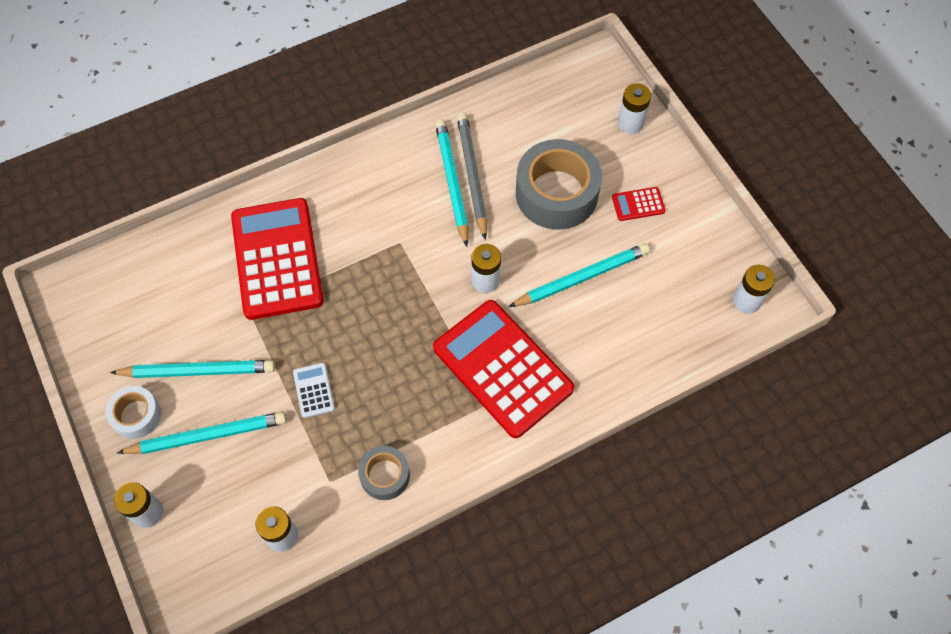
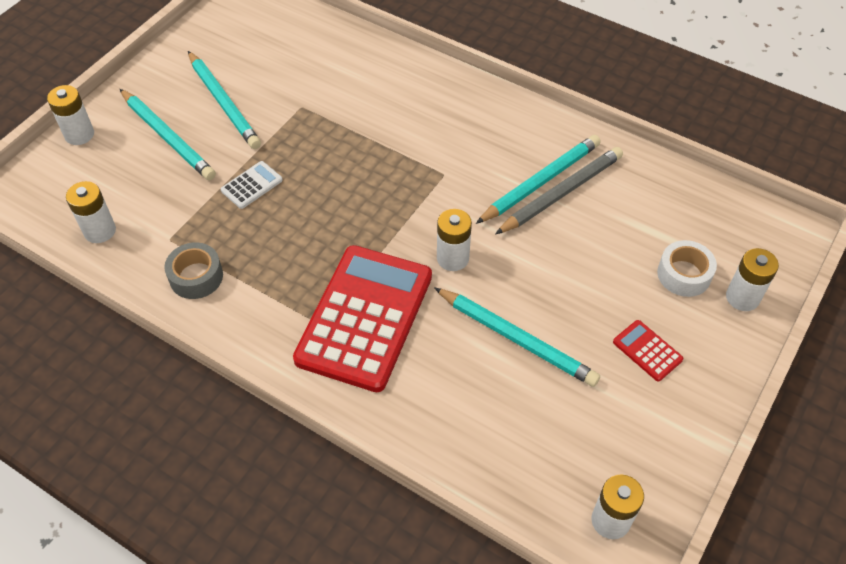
camera: 60 degrees right, 10 degrees down
(136, 415) = (161, 86): white tape -> white tape (684, 274)
(277, 259) = (364, 100): red calculator -> none
(556, 193) = (599, 271): grey tape -> none

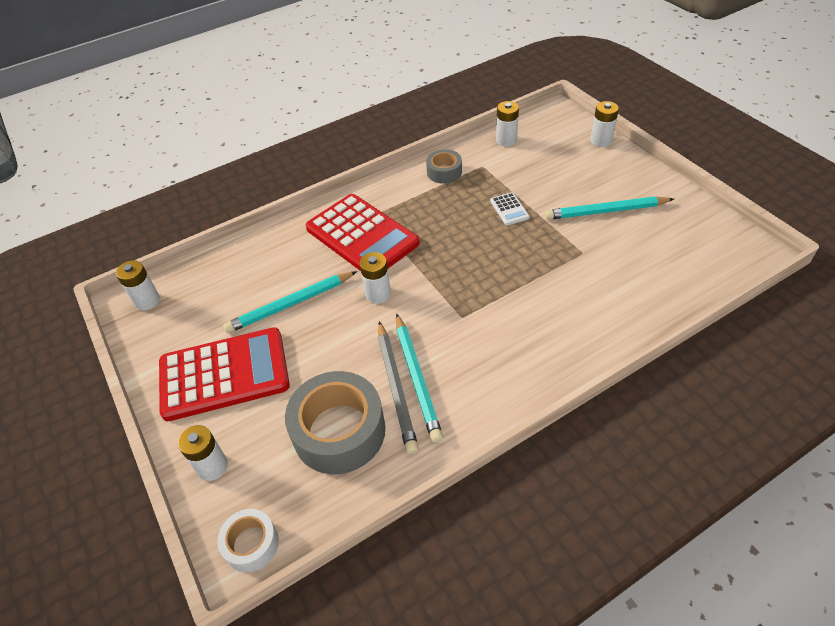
camera: 120 degrees right, 5 degrees down
(168, 137) = (579, 178): turquoise pencil -> none
(635, 216) = (339, 431): none -> grey tape
(647, 351) = (224, 374): red calculator -> red calculator, size x2.49
(684, 274) = (262, 435): white tape -> white tape (251, 544)

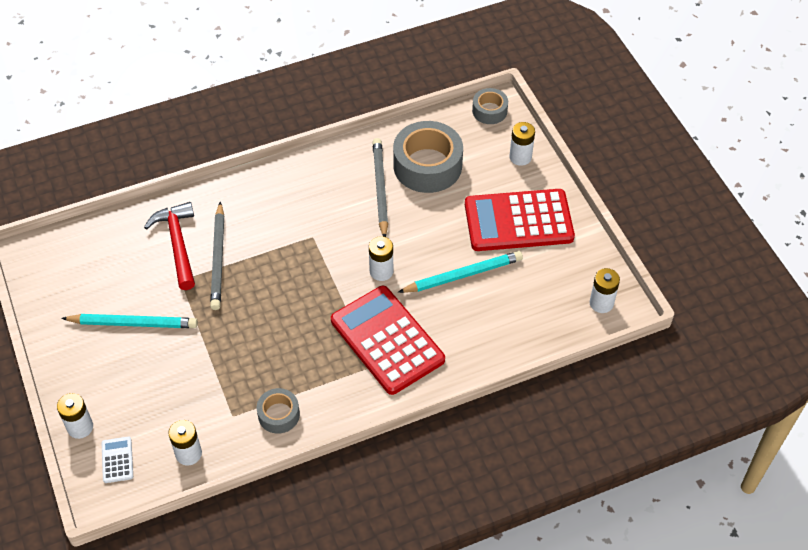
camera: 175 degrees left, 5 degrees up
(251, 544) = (489, 111): white tape -> grey tape
(417, 378) = (362, 193): turquoise pencil -> none
(509, 209) = (227, 345): white calculator -> white calculator (117, 460)
(555, 278) = (218, 259): none -> grey pencil
(606, 285) = (177, 244): none -> red hammer

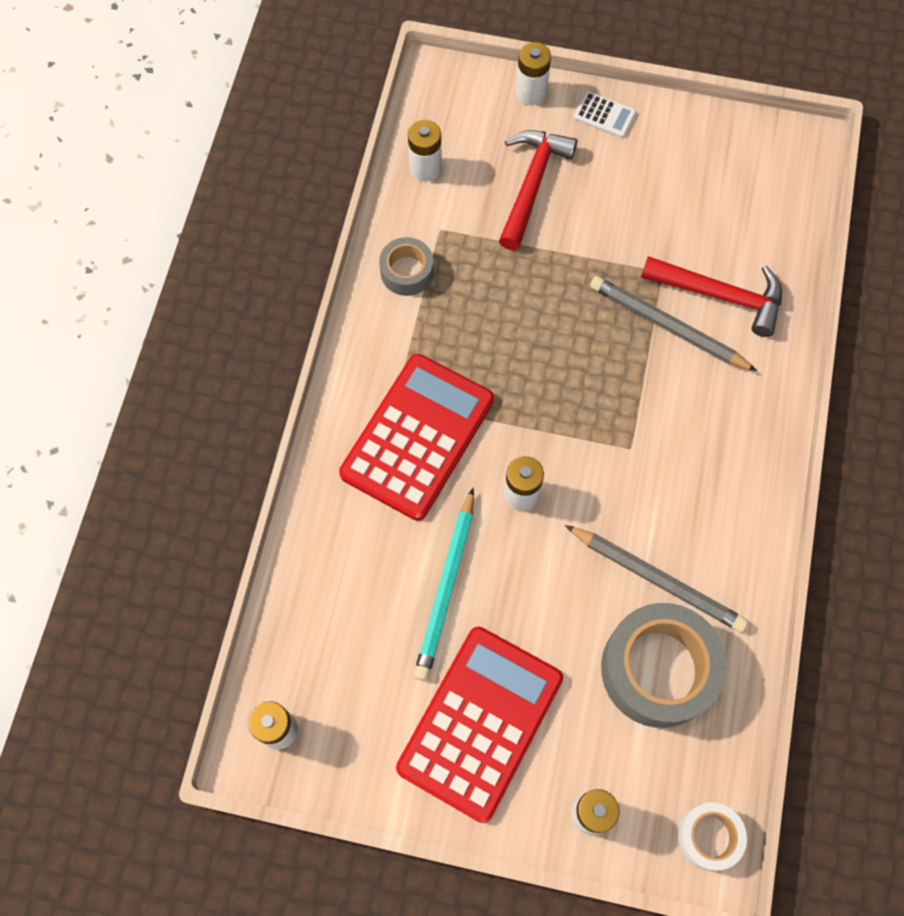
camera: 125 degrees right, 15 degrees up
(117, 460) = (467, 106): white calculator -> white calculator (604, 115)
(133, 323) = (632, 197): turquoise pencil -> none
(160, 383) = (531, 184): none -> red hammer
(387, 340) = (417, 437): red calculator -> red calculator turned 60 degrees counterclockwise
(489, 111) = (708, 836): grey tape -> white tape

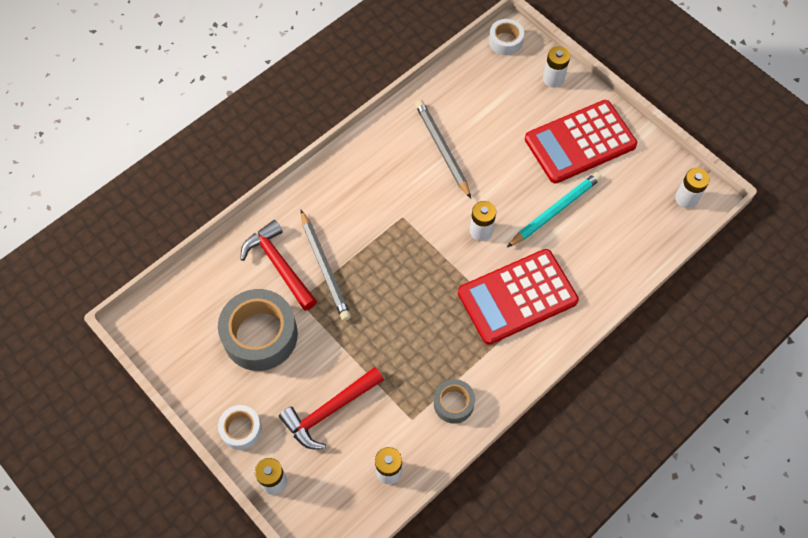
camera: 145 degrees left, 5 degrees down
(604, 115) = (241, 429): white calculator -> white tape
(658, 669) = (474, 113): grey tape -> grey tape (260, 335)

